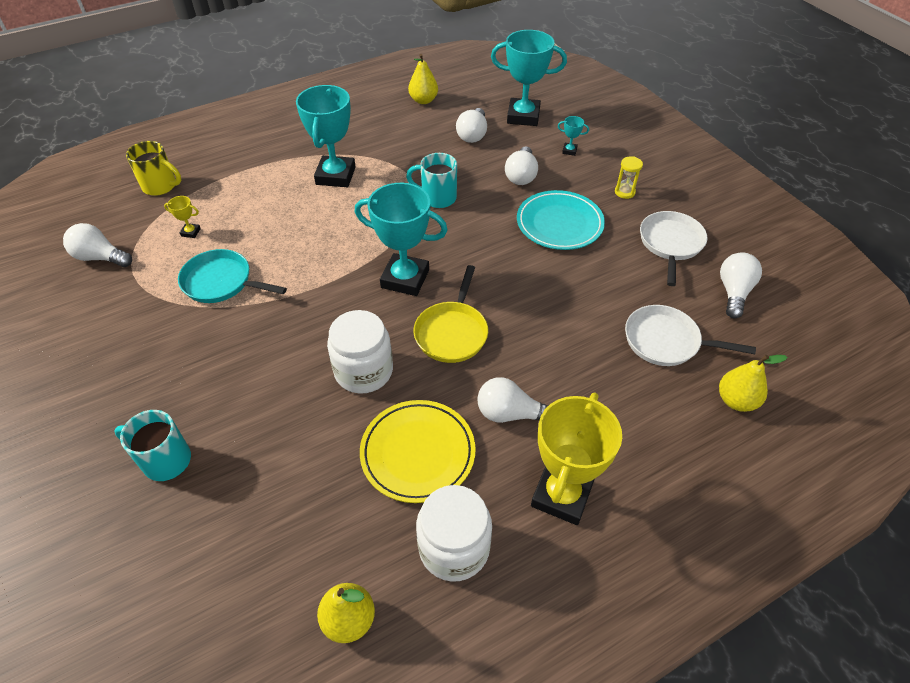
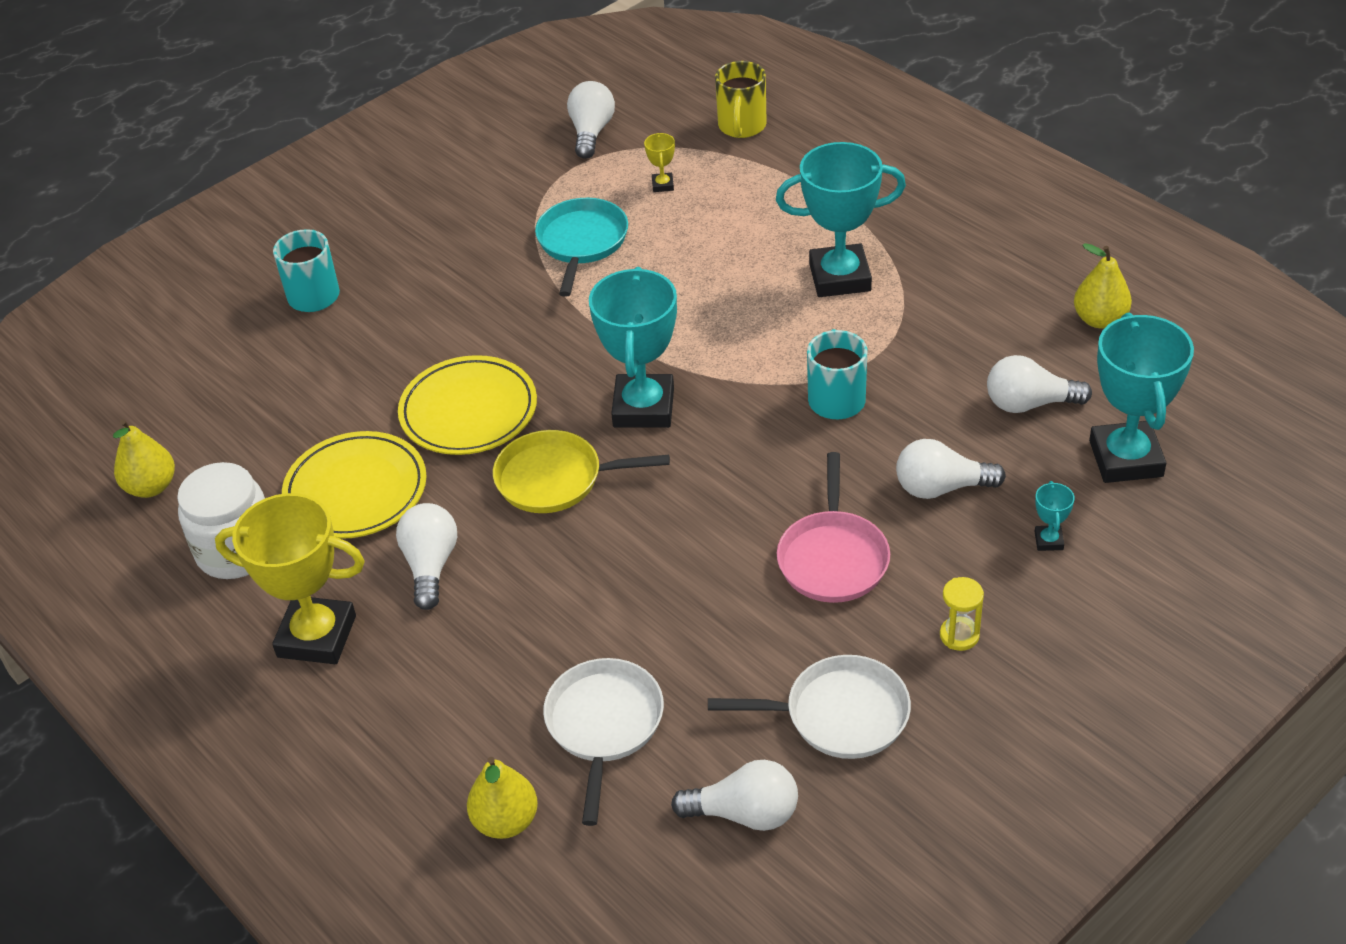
camera: 80 degrees right, 5 degrees down
(364, 371) = (468, 411): white jar -> yellow plate
(559, 224) = (833, 558): turquoise plate -> pink pan

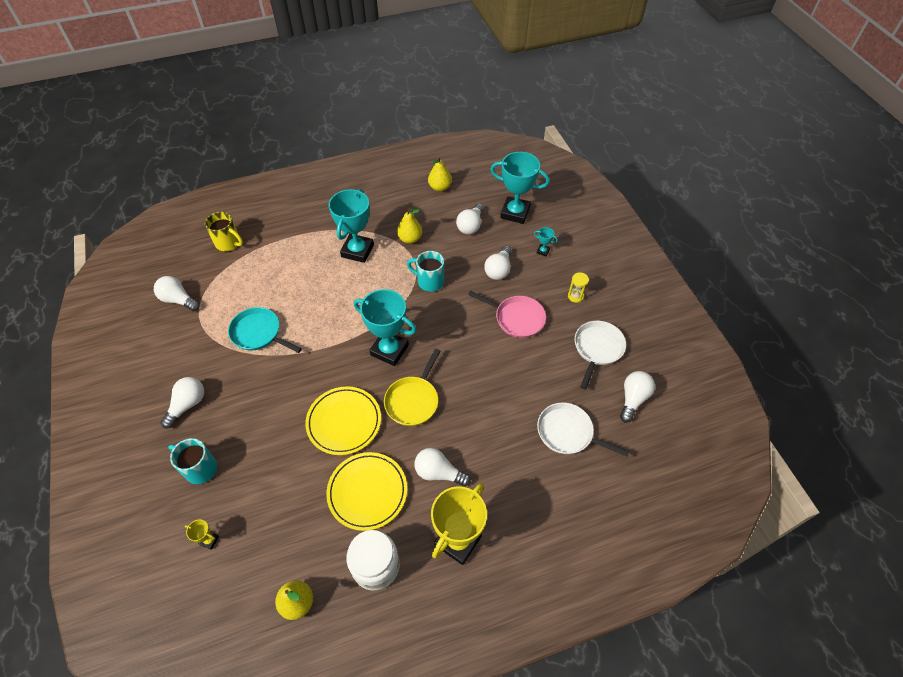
camera: 70 degrees left, 10 degrees up
(411, 233) = (187, 405): none -> white light bulb
(506, 821) = (604, 490): yellow pear -> yellow pear (410, 239)
(663, 185) = (244, 287): yellow trophy -> yellow trophy (209, 540)

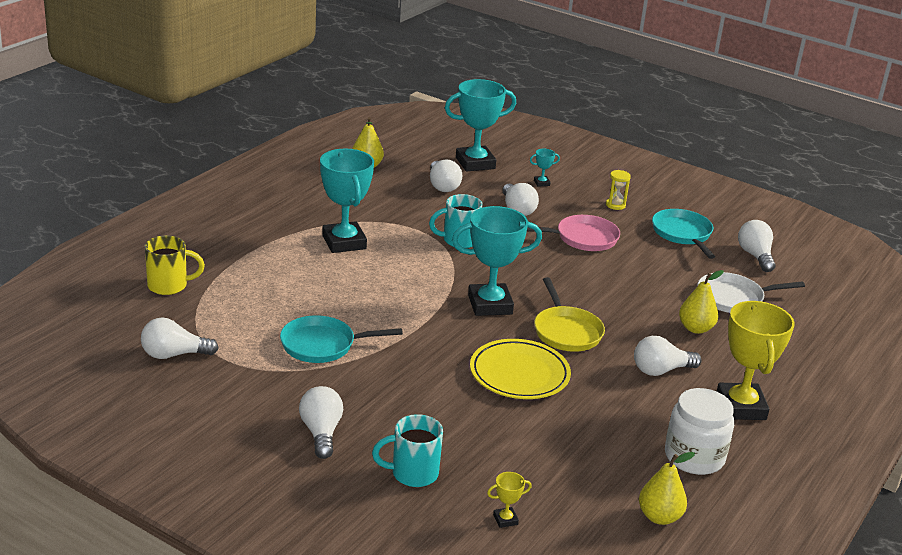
camera: 40 degrees left, 25 degrees down
(367, 492) = (614, 412): yellow plate -> none
(410, 239) = (390, 215): yellow pear -> yellow pear (695, 328)
(597, 349) = (683, 234): white pan -> turquoise pan

